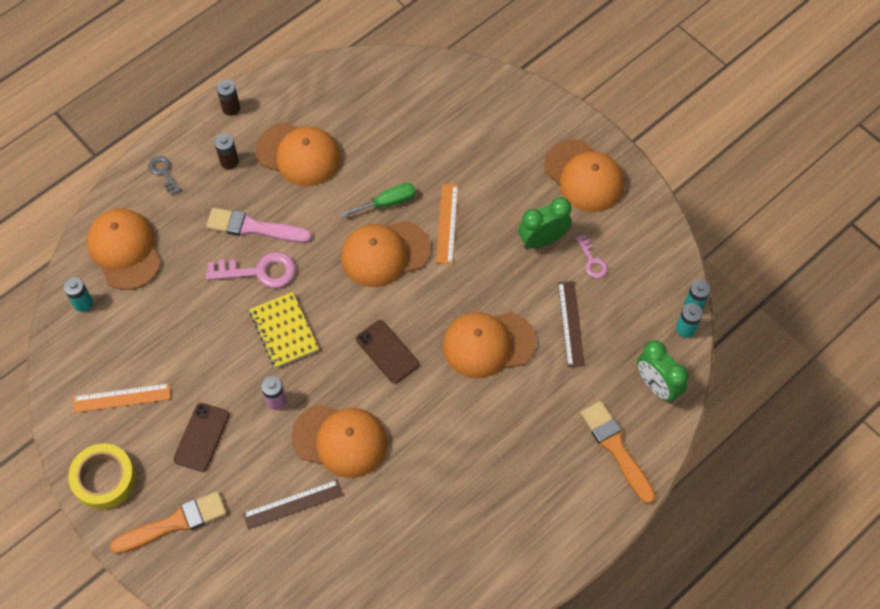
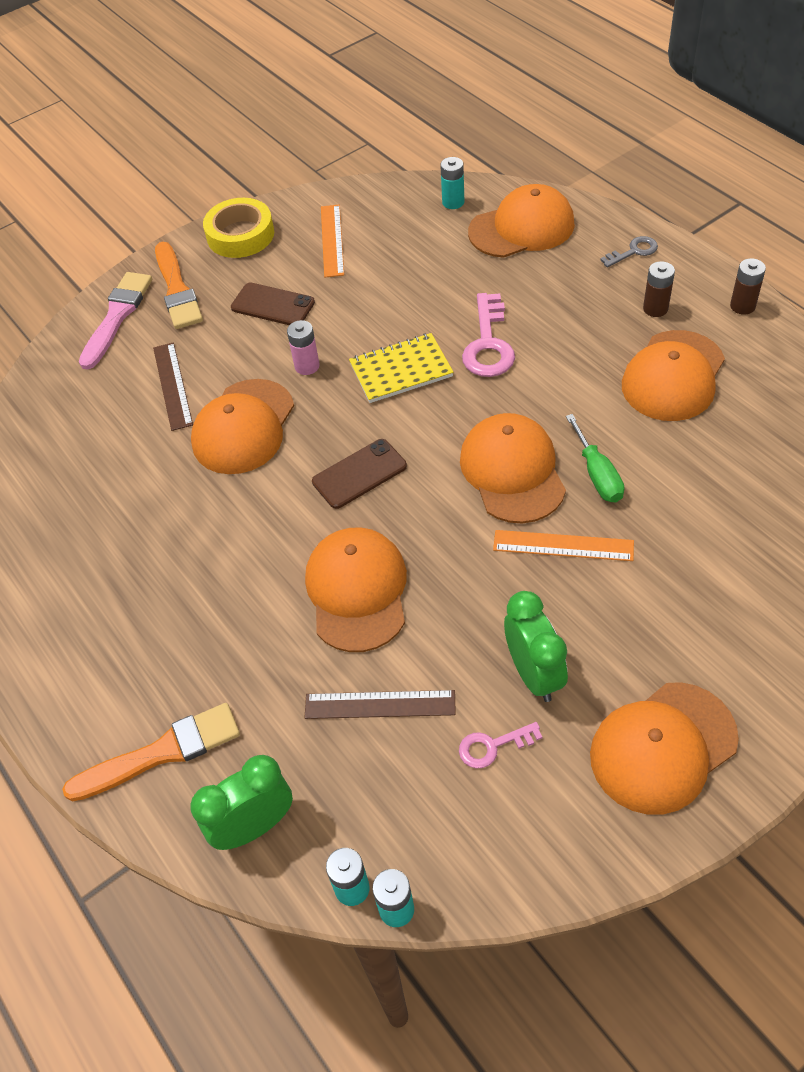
camera: 100 degrees right, 10 degrees down
(254, 227) = (553, 336): pink brush -> pink brush (117, 316)

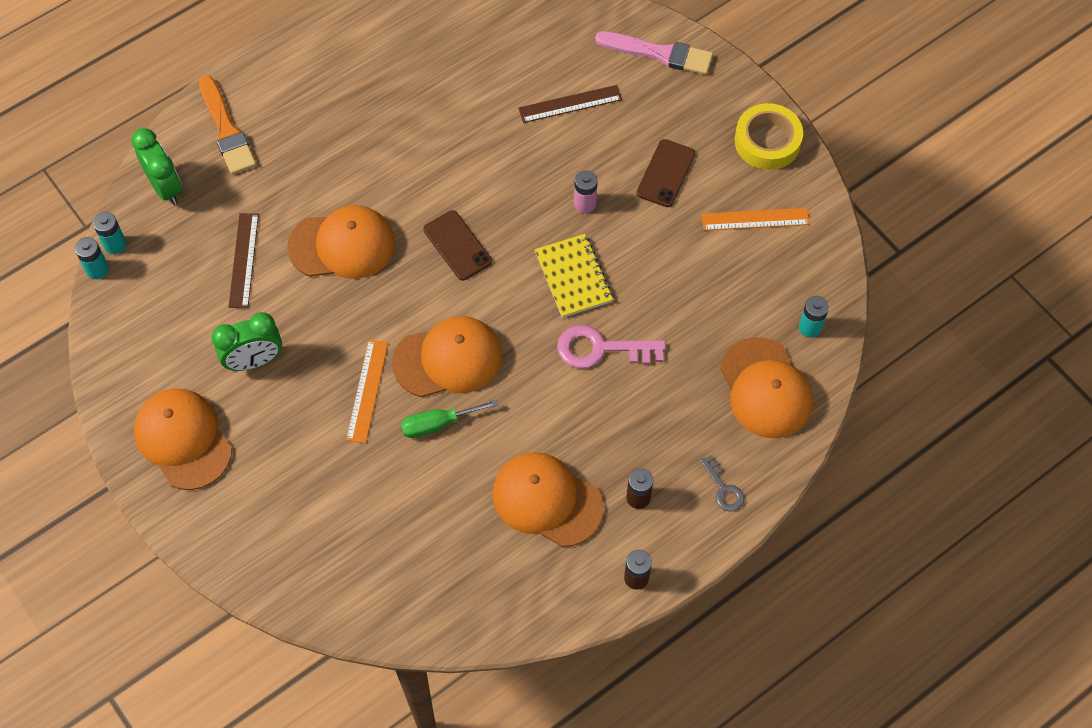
camera: 85 degrees right, 10 degrees up
(177, 290) = (691, 96): orange brush -> none
(243, 427) = (517, 159): orange cap -> none
(493, 746) = (201, 330): pink key -> none

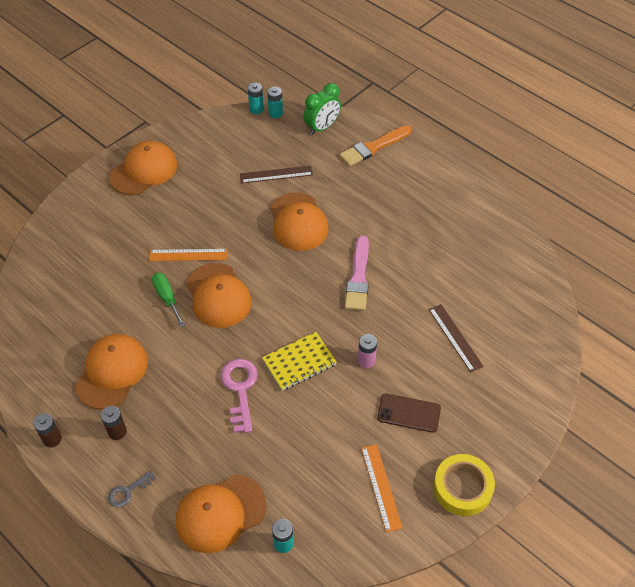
camera: 80 degrees right, 10 degrees down
(254, 361) = (203, 193): green clock -> none
(457, 245) = (311, 286): brown phone -> none
(659, 53) = (525, 393): pink brush -> pink brush (358, 277)

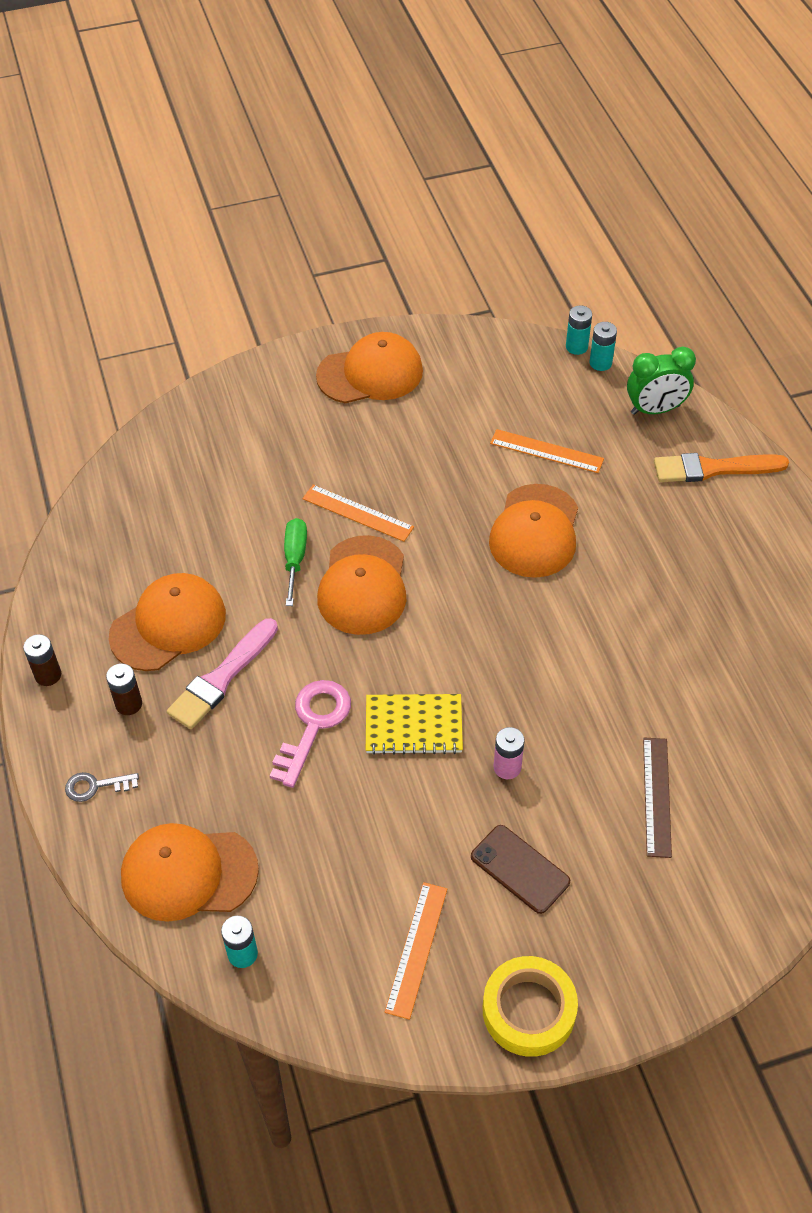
camera: 30 degrees right, 0 degrees up
(276, 174) = (546, 451): brown ruler -> orange ruler
(358, 277) = (570, 647): pink brush -> pink brush (222, 678)

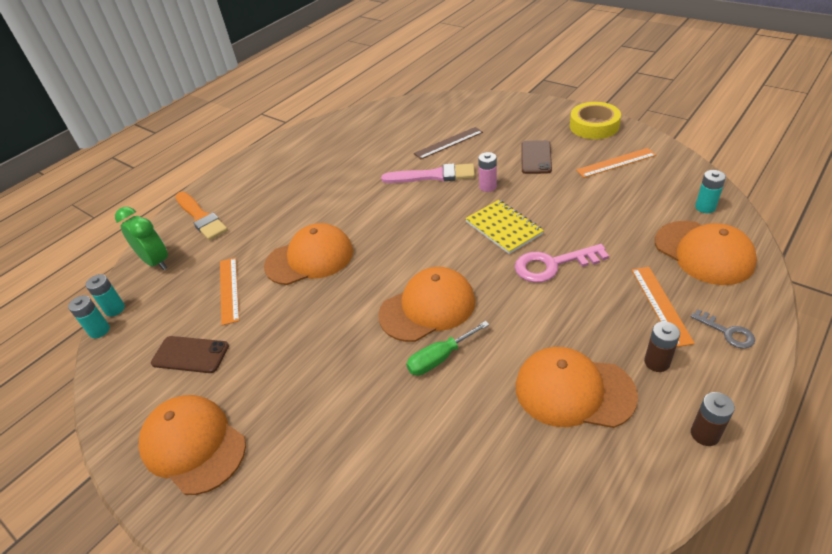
camera: 120 degrees left, 10 degrees down
(222, 678) = (576, 328): pink brush -> pink brush (433, 176)
(357, 513) = (364, 351): orange ruler -> orange ruler (661, 304)
(477, 398) = (190, 355): none -> brown phone

